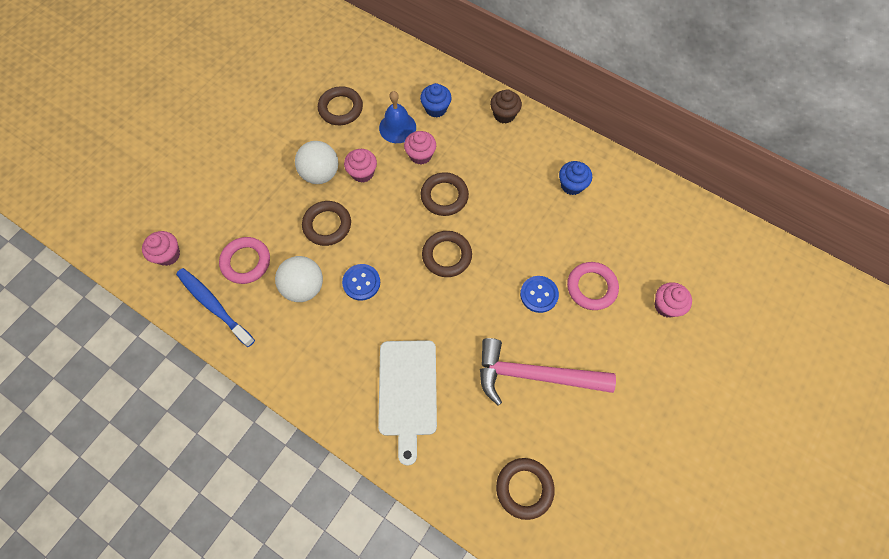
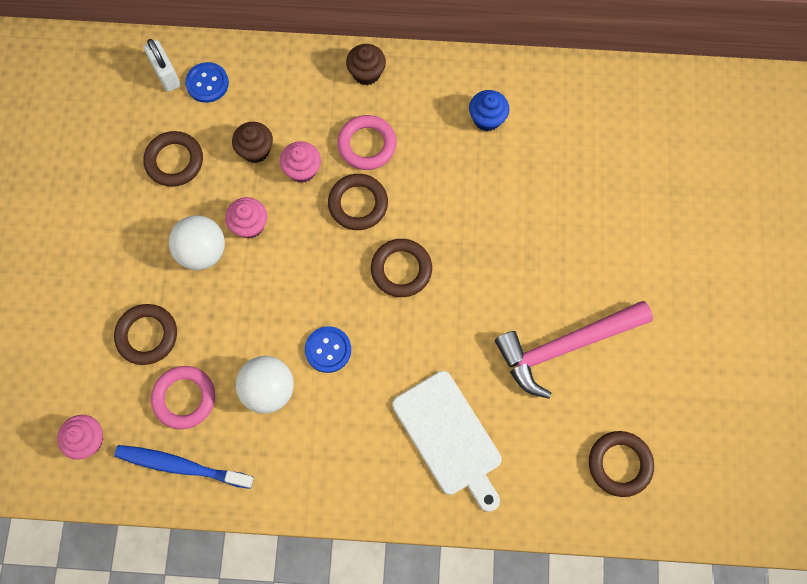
camera: 30 degrees left, 5 degrees up
(327, 225) = (249, 307): brown ring -> brown ring (147, 335)
(371, 54) = (166, 75): none -> white padlock
(397, 127) = (255, 150): blue bell -> brown cupcake
(436, 108) = (285, 105): blue cupcake -> none
(539, 294) = (521, 259): blue button -> blue button (207, 83)
(591, 287) = (570, 222): pink ring -> pink ring (367, 145)
(666, 306) = (654, 201): pink cupcake -> none

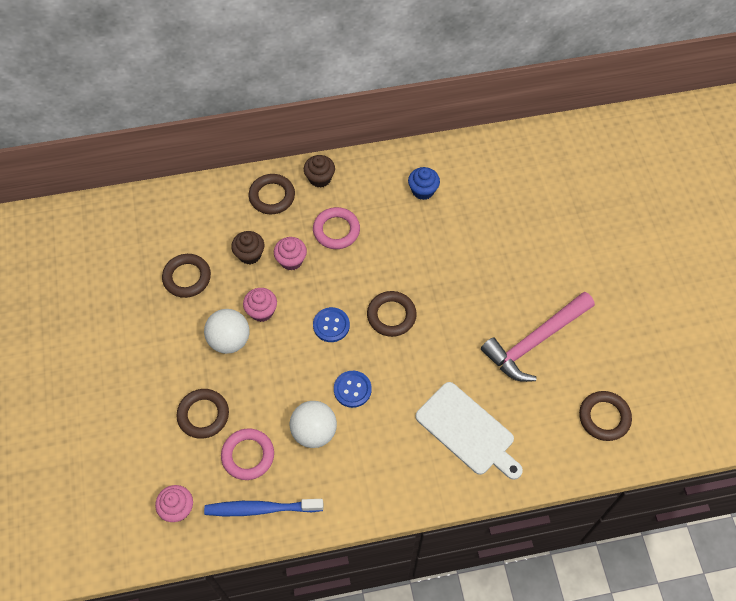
camera: 15 degrees left, 10 degrees down
(166, 75) = (161, 215): white padlock -> none
(207, 83) = (196, 214): blue button -> blue button (331, 325)
(358, 204) = (342, 275): brown ring -> brown ring (272, 196)

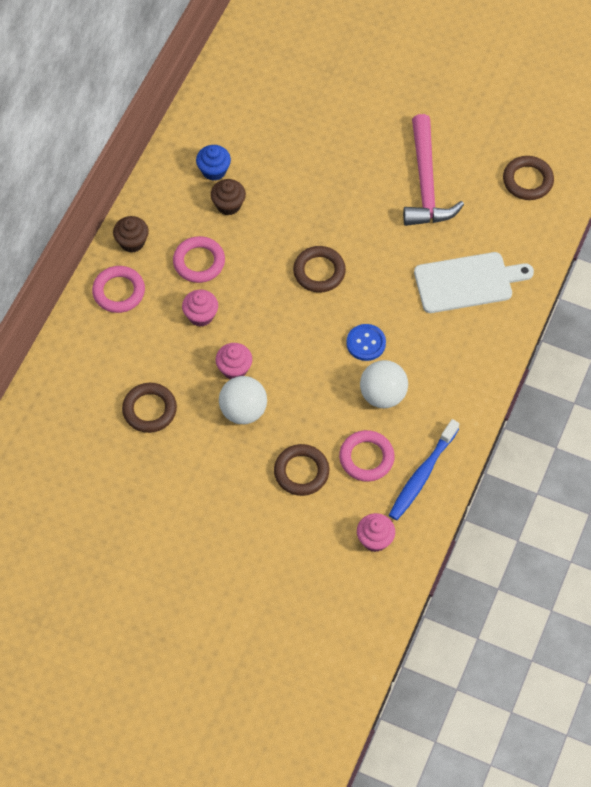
camera: 55 degrees left, 0 degrees up
(249, 254) = (167, 345): brown cupcake -> brown cupcake (228, 205)
(272, 196) = (119, 292): brown ring -> pink ring
(331, 325) = (292, 323): blue button -> none

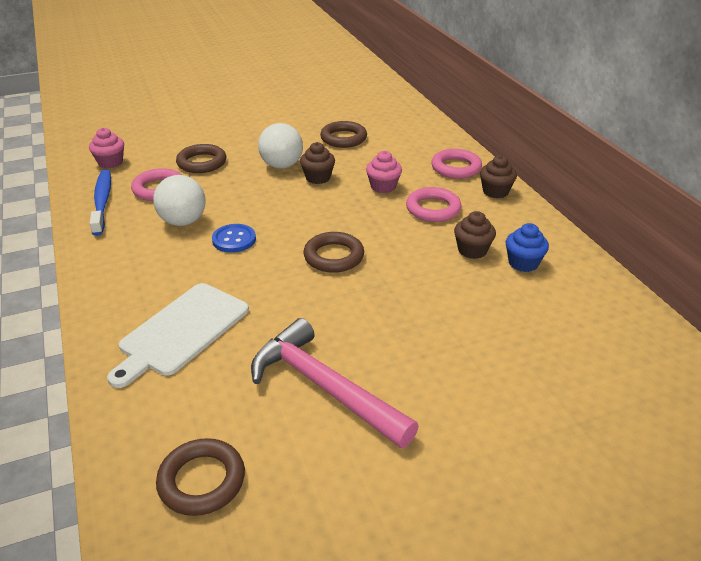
camera: 135 degrees right, 25 degrees down
(234, 369) = (318, 178): pink cupcake -> brown cupcake

